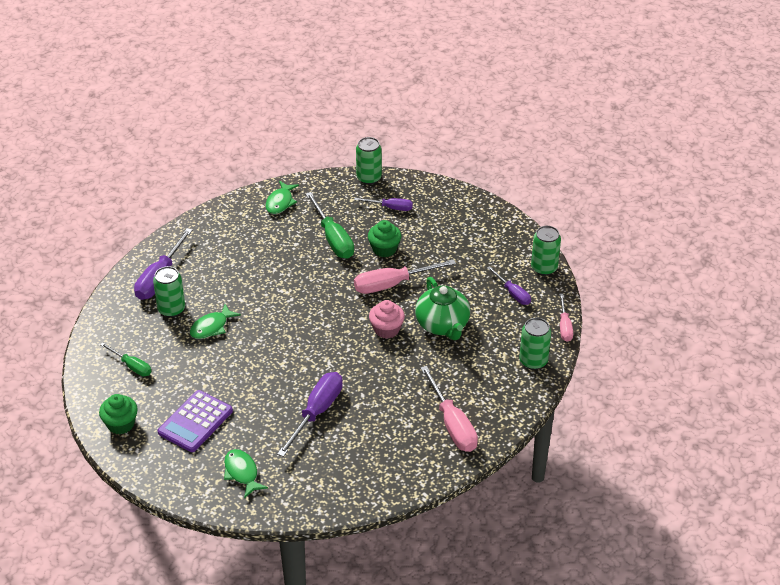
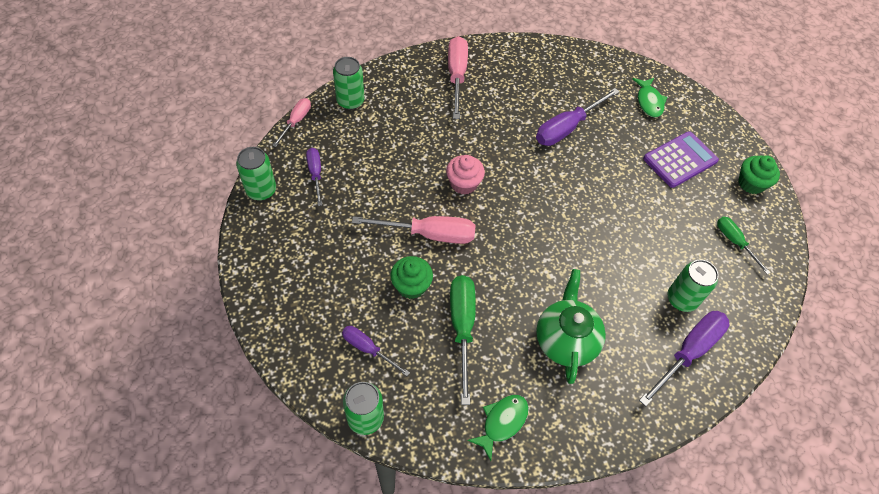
camera: 160 degrees left, 15 degrees up
(211, 327) = (642, 257): green fish -> none
(442, 325) = (407, 167): green teapot -> green teapot (565, 339)

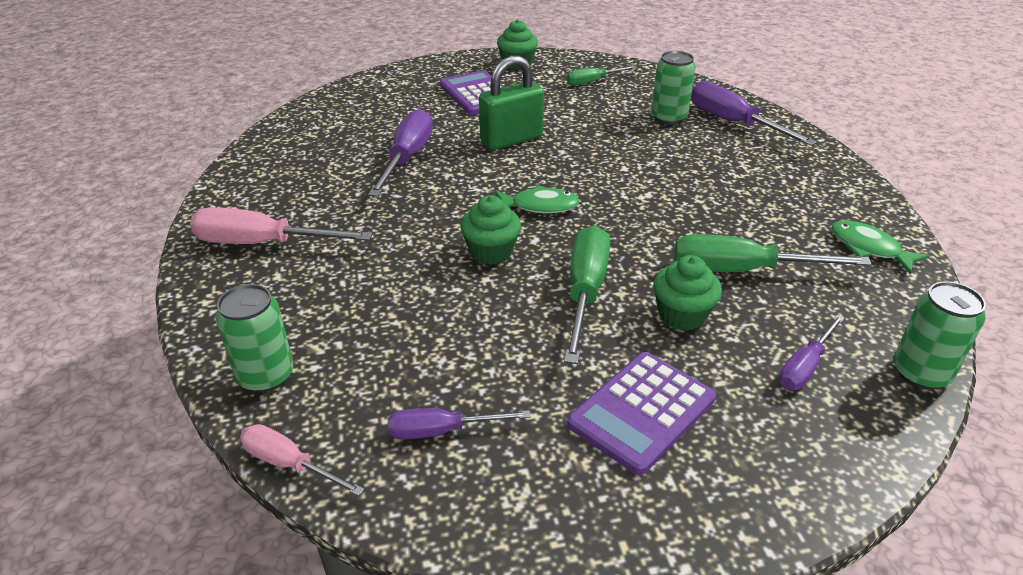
camera: 80 degrees left, 20 degrees down
(261, 190) = (471, 525): green can -> none
(329, 259) = (641, 411): none -> purple calculator
(429, 234) = (585, 292): pink screwdriver -> green screwdriver
(463, 183) = (491, 252): pink cupcake -> green cupcake
(565, 339) = (738, 192): green teapot -> none
(567, 128) = (407, 158): purple screwdriver -> purple screwdriver turned 135 degrees counterclockwise
(610, 186) = (511, 140): none -> green padlock
(649, 101) = (382, 100): green fish -> green fish (540, 206)

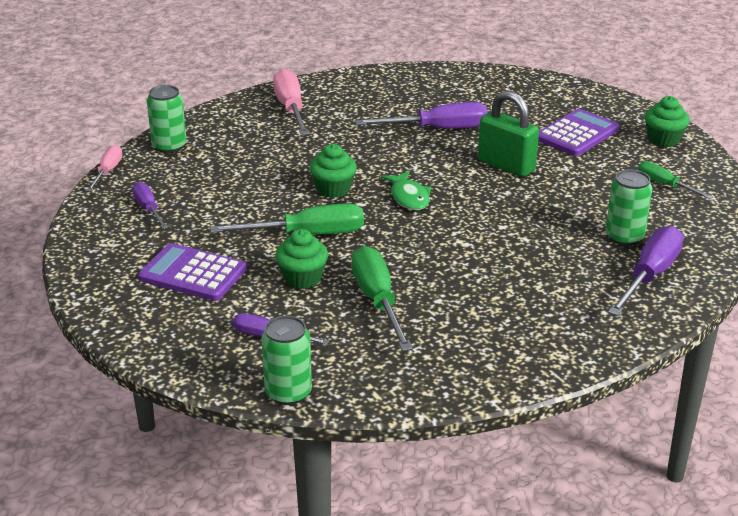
camera: 70 degrees right, 5 degrees down
(869, 248) = (457, 367): green fish -> none

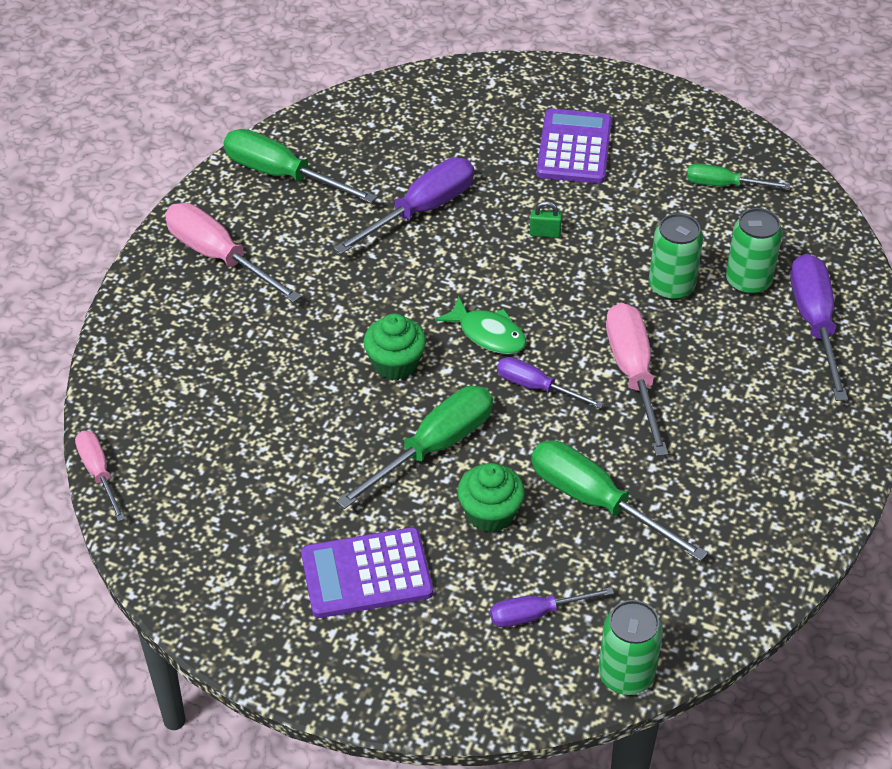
camera: 35 degrees left, 15 degrees up
(148, 209) = (214, 506): purple screwdriver -> purple screwdriver (536, 387)
(169, 146) = (132, 392): green can -> green can (671, 286)
(372, 87) = (282, 175): none -> green screwdriver
(482, 251) = (633, 374): none -> pink screwdriver
(506, 165) = (545, 233): green padlock -> green padlock, size x0.42
(663, 139) = (666, 115): green cupcake -> none

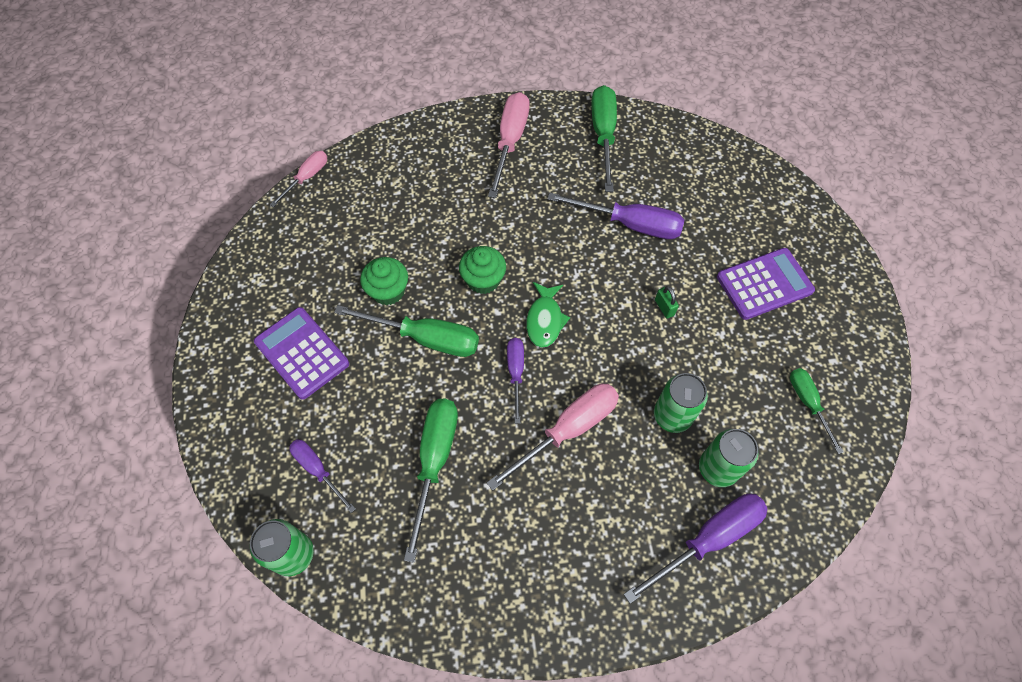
camera: 60 degrees right, 15 degrees up
(490, 513) = (388, 400): green cupcake -> green cupcake (388, 291)

